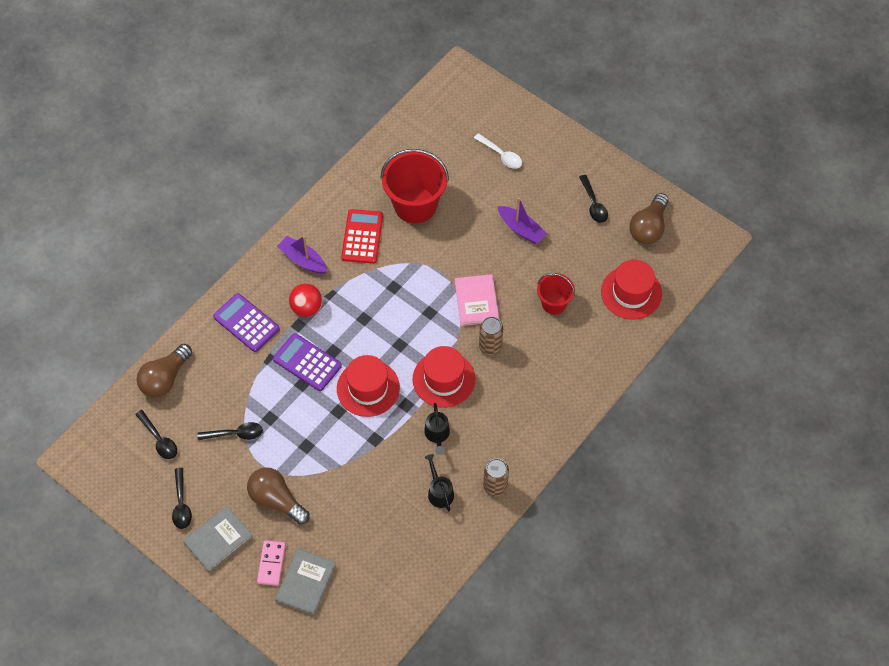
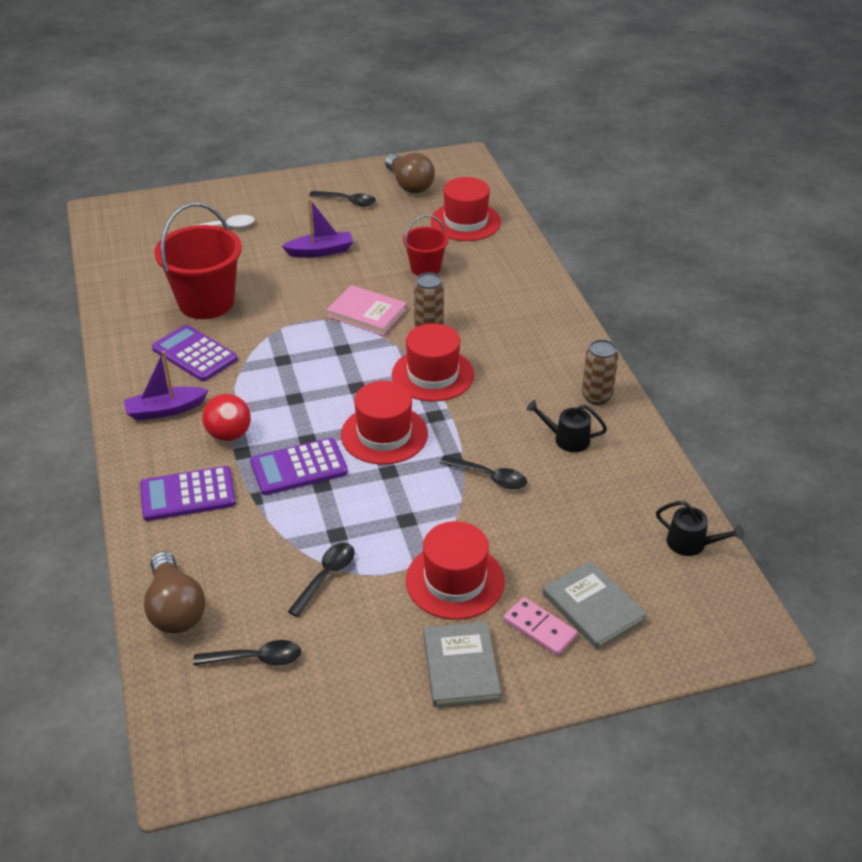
camera: 55 degrees left, 20 degrees down
(181, 504) = (373, 681): black spoon -> black spoon (489, 477)
(277, 500) = (455, 581): brown light bulb -> red hat
(362, 237) = (195, 354): red calculator -> purple calculator
(437, 434) = (495, 409): black watering can -> black watering can (691, 543)

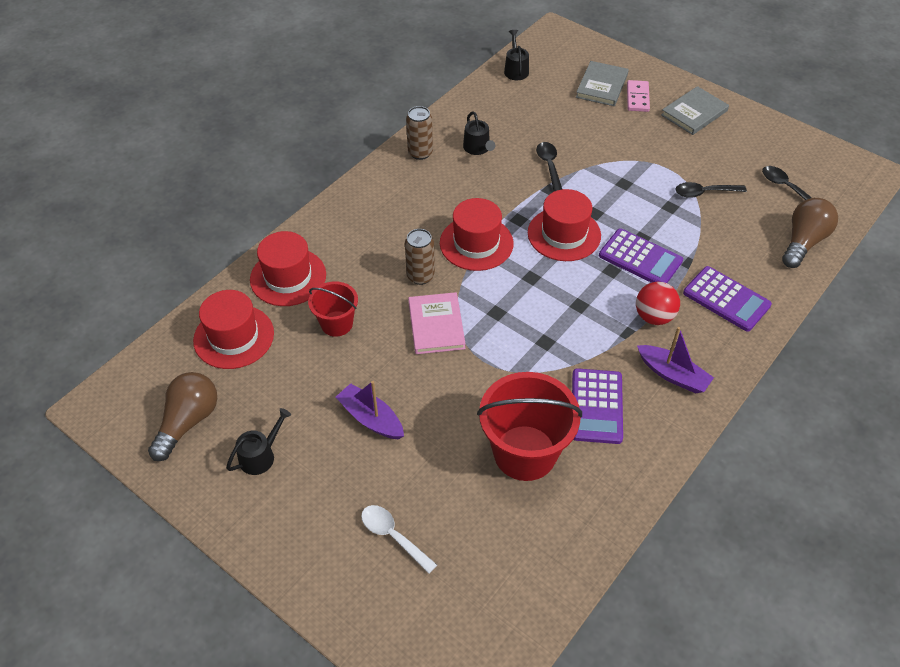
camera: 125 degrees left, 10 degrees up
(347, 201) = (260, 456): black spoon -> black watering can
(455, 581) = (644, 141): red hat -> red hat (288, 277)

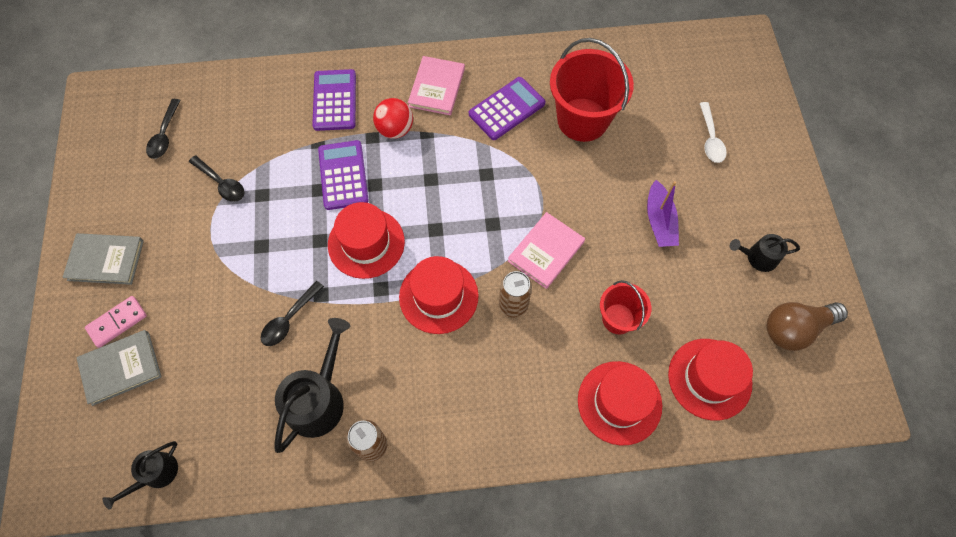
camera: 135 degrees left, 15 degrees up
(478, 148) = (318, 399): black watering can -> black watering can, size x1.74
(673, 375) = (437, 87): purple boat -> pink book
(803, 242) = (226, 91): brown light bulb -> none

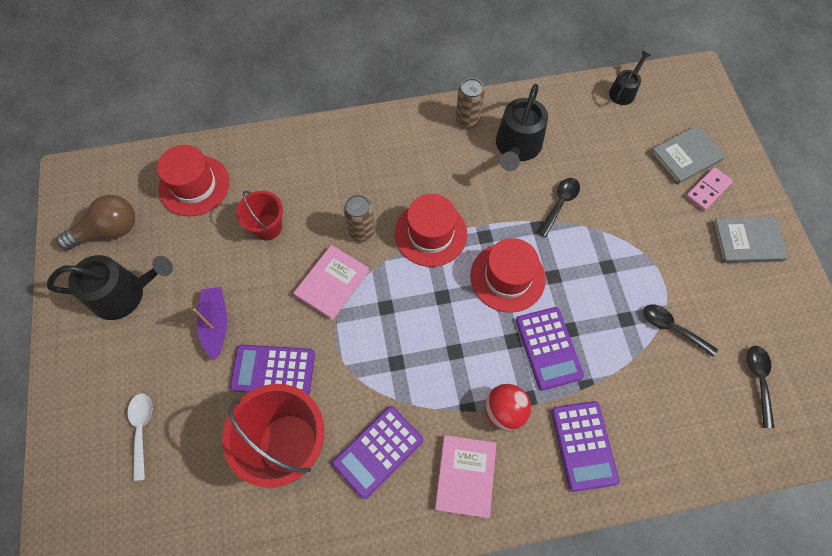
camera: 175 degrees right, 0 degrees up
(600, 176) = (273, 370): none -> purple calculator
(619, 402) = (272, 163): red hat -> none
(758, 257) = (124, 294): black watering can -> black watering can, size x1.74

